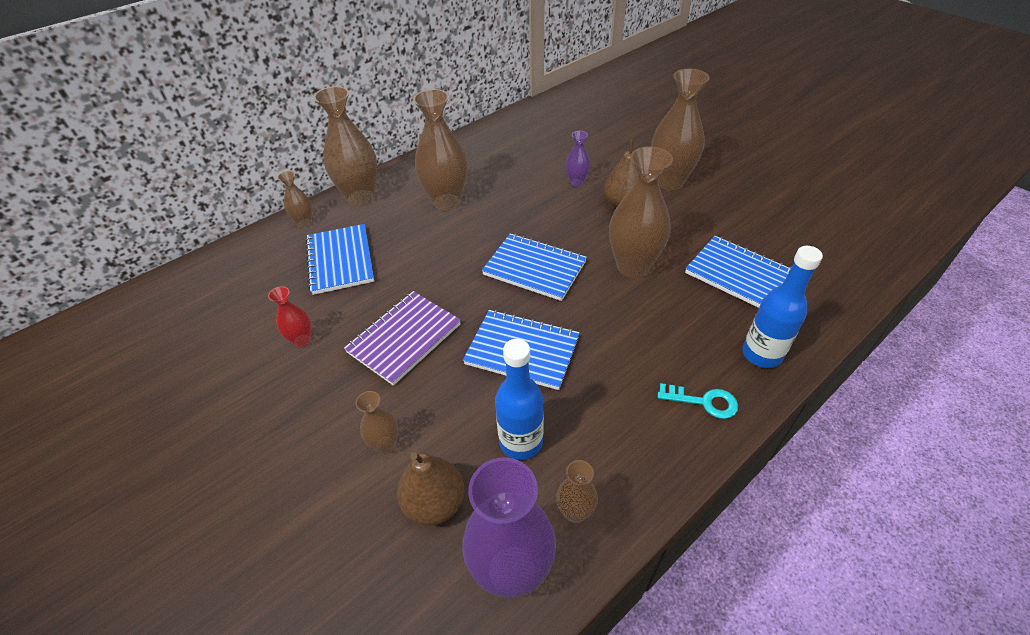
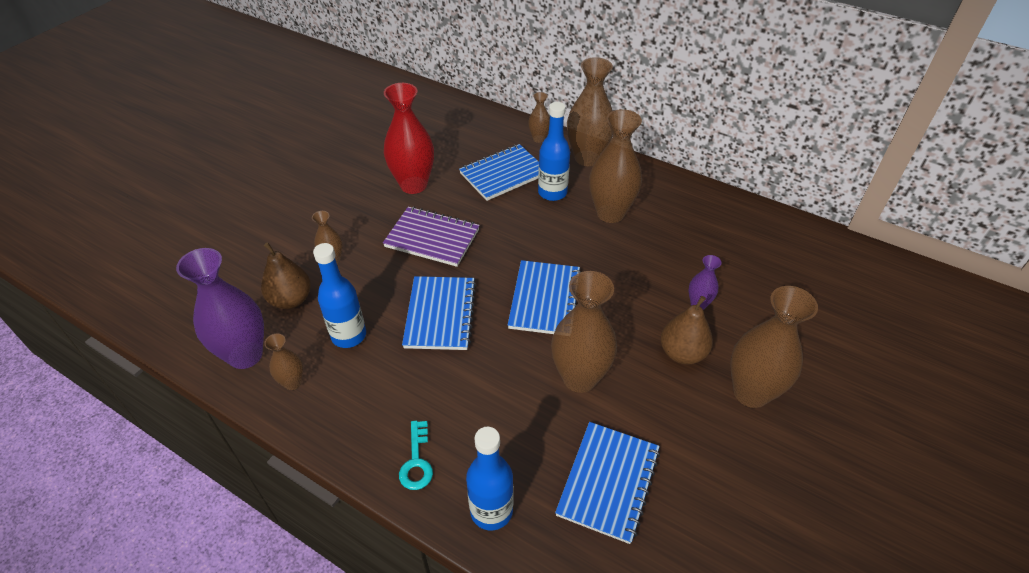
camera: 70 degrees right, 0 degrees up
(302, 341) = (413, 185): red vase -> red vase, size x2.02
(394, 232) = (552, 193): none -> blue bottle

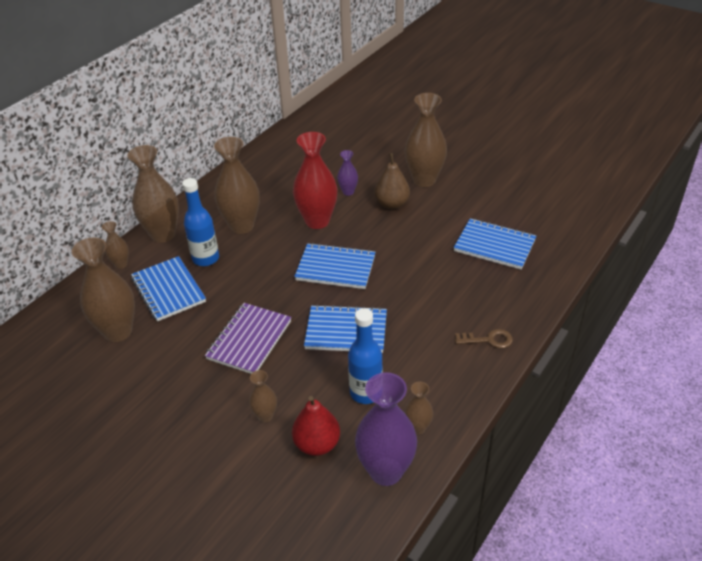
camera: 85 degrees left, 5 degrees down
(291, 299) = (317, 444): brown pear -> red pear
(413, 185) = (164, 358): red vase -> red vase (317, 221)
(416, 461) = (488, 340): turquoise key -> brown key
(491, 511) = (521, 300): blue bottle -> none
(579, 378) = (413, 253): brown vase -> brown vase (118, 331)

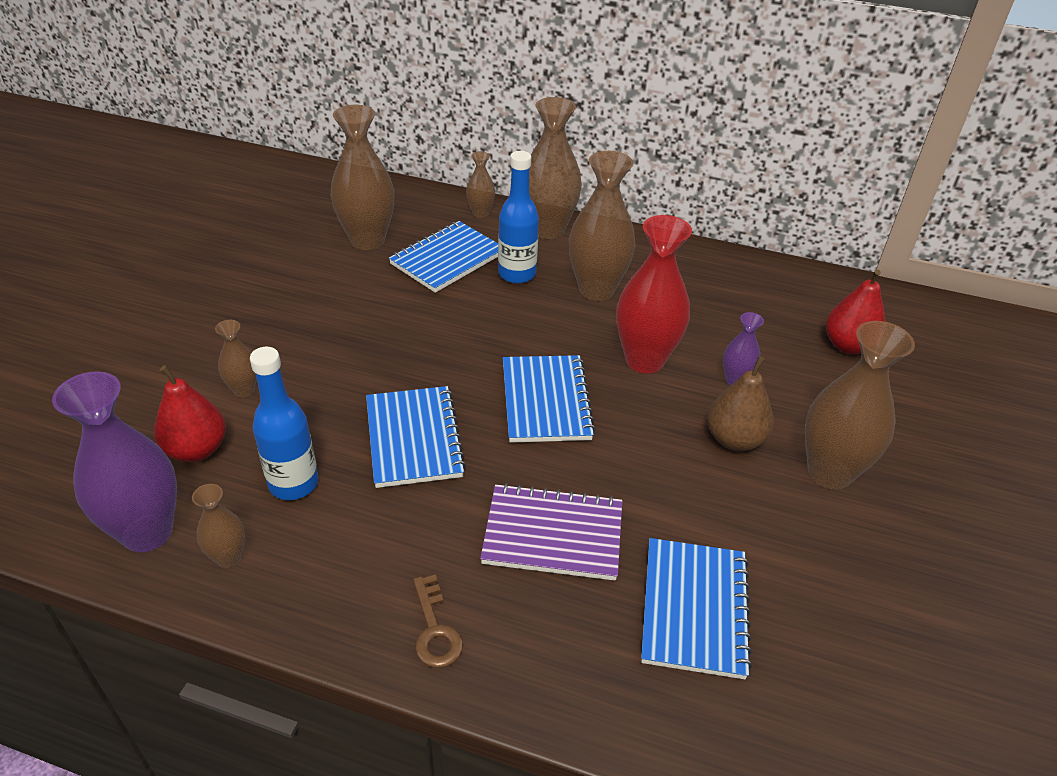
camera: 70 degrees right, 0 degrees up
(249, 340) = (375, 346): purple notebook -> purple notebook (553, 534)
(338, 146) = (848, 346): none -> red pear

